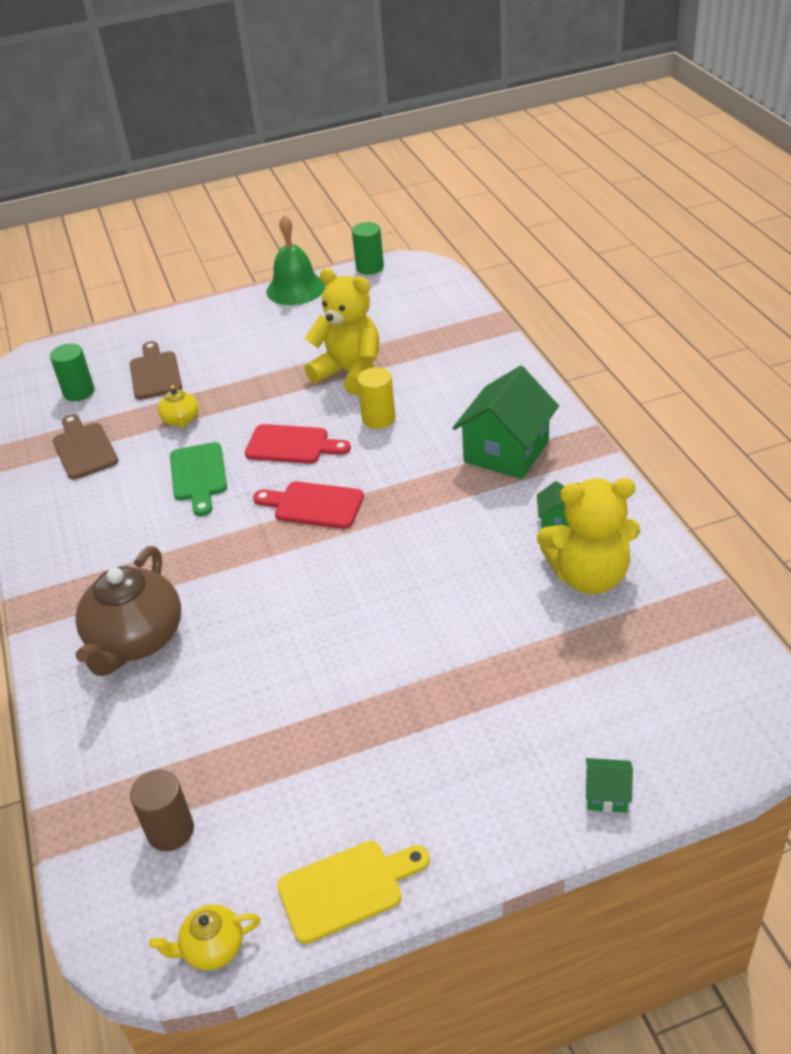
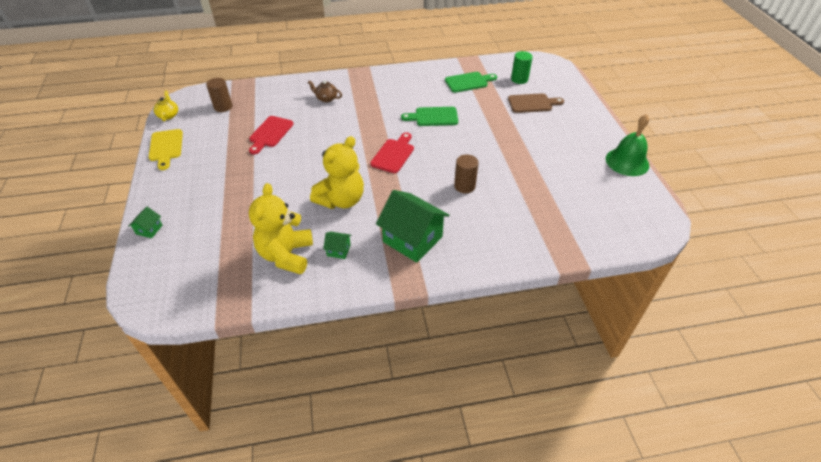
camera: 95 degrees right, 5 degrees up
(84, 448) = (468, 82): brown cutting board -> green cutting board
(136, 640) = (326, 98): brown teapot -> brown teapot, size x0.49
(181, 420) = (484, 112): yellow teapot -> none
(292, 445) = (449, 150): red cutting board -> red cutting board (270, 133)
(349, 373) = (517, 178): yellow teddy bear -> yellow teddy bear (341, 200)
(370, 267) = (658, 201): green cylinder -> none
(378, 419) = (464, 186): yellow cylinder -> brown cylinder

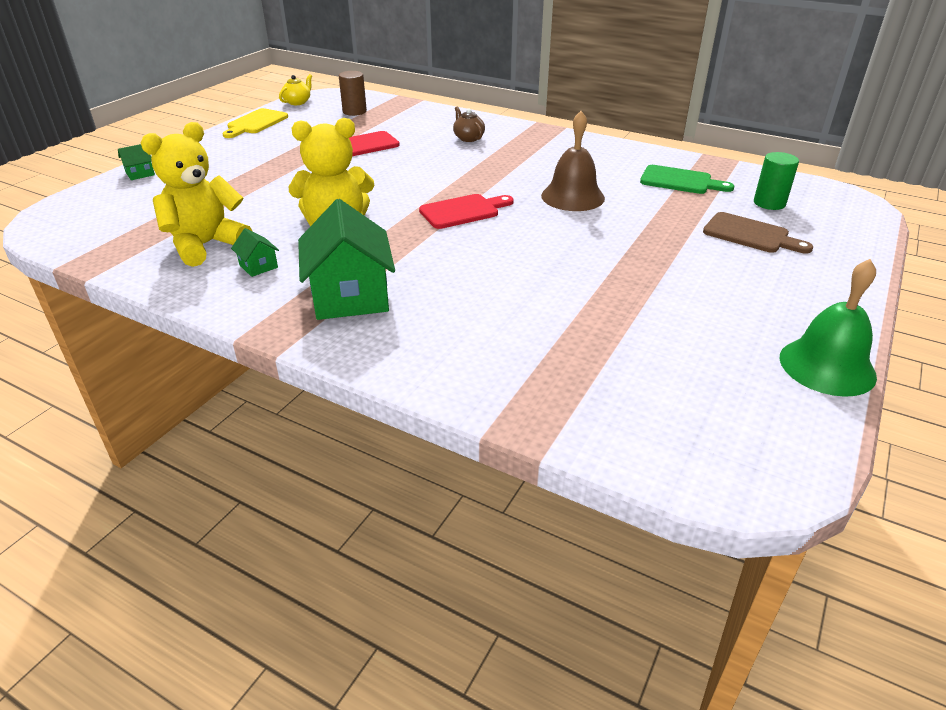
camera: 40 degrees right, 10 degrees down
(433, 117) = (572, 196): green cutting board -> brown bell
(464, 186) = (502, 277): brown cylinder -> none

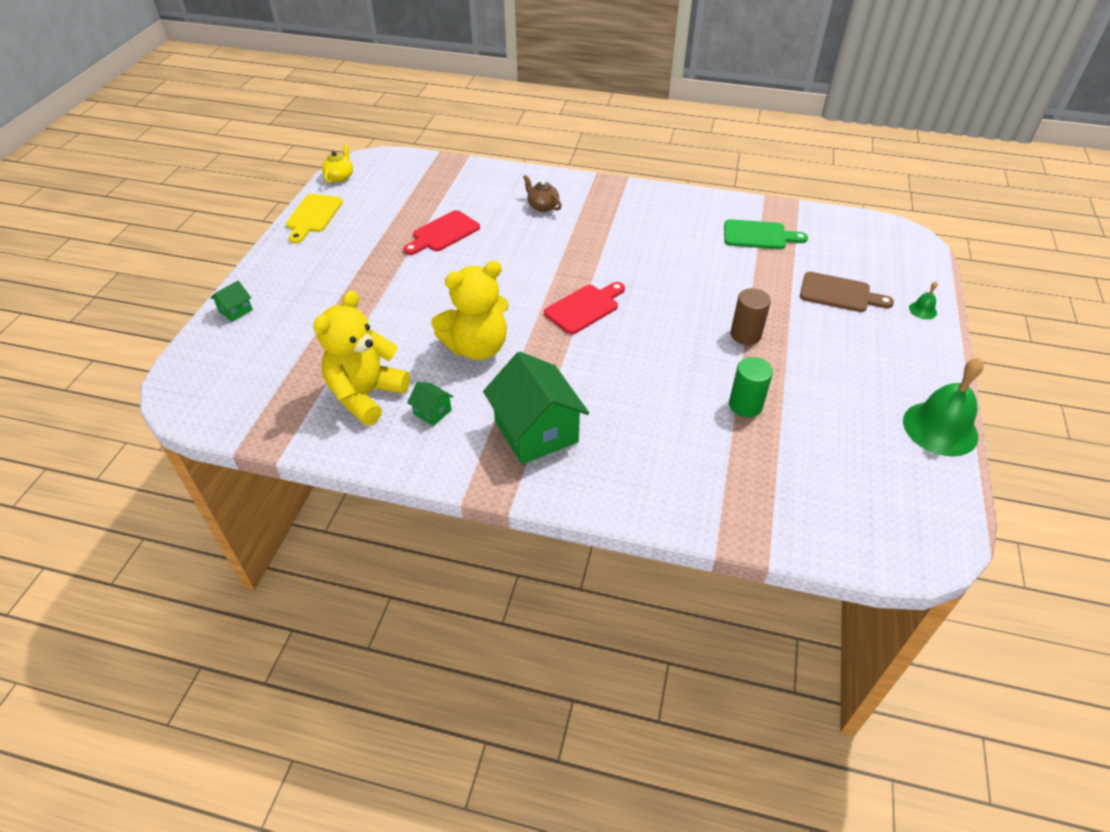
camera: 15 degrees left, 10 degrees up
(354, 111) = (408, 183): brown cylinder -> brown cylinder (745, 335)
(572, 196) = (674, 272): brown bell -> none
(769, 203) = (842, 252): green cylinder -> green cylinder (745, 405)
(847, 260) = (922, 310): none -> green bell

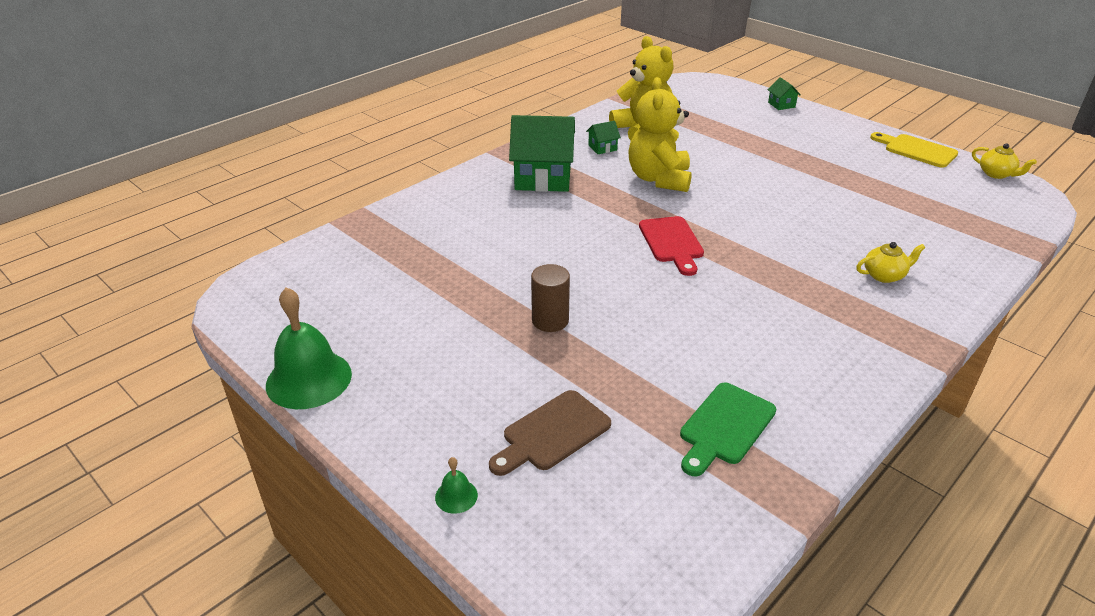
camera: 120 degrees right, 10 degrees down
(443, 233) = (852, 203): red cutting board -> none
(542, 206) = (884, 275): brown teapot -> yellow teapot
(745, 405) = (466, 277): green cylinder -> none

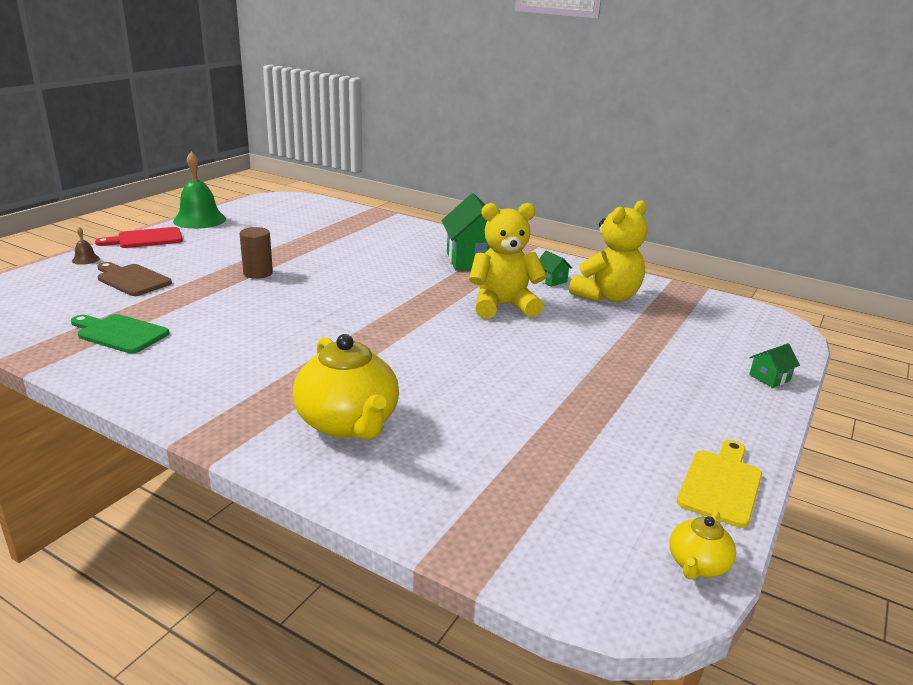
camera: 75 degrees right, 10 degrees down
(456, 496) = (85, 259): green bell -> brown bell
(672, 242) = (382, 313): red cutting board -> red cutting board (146, 239)
(884, 275) = (348, 423): yellow teapot -> yellow teapot, size x2.06

